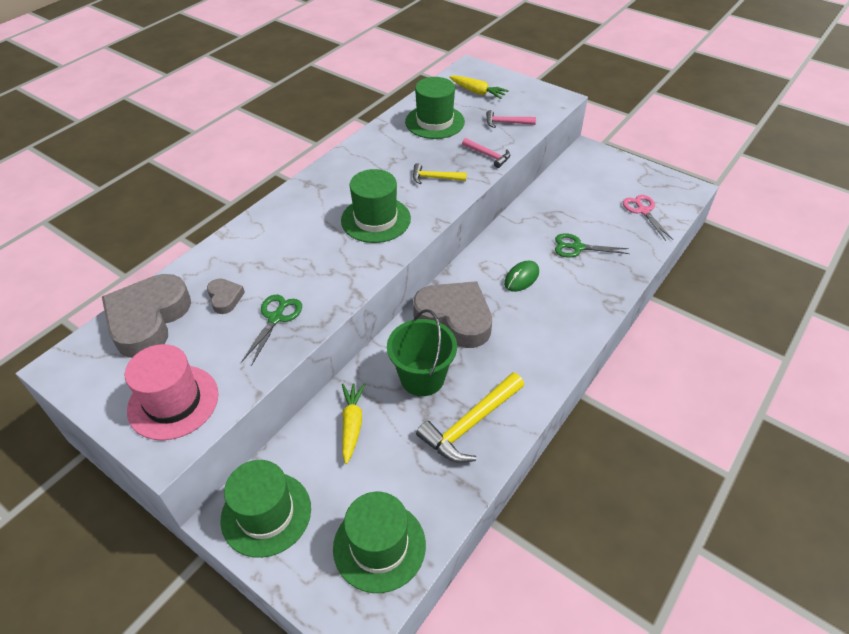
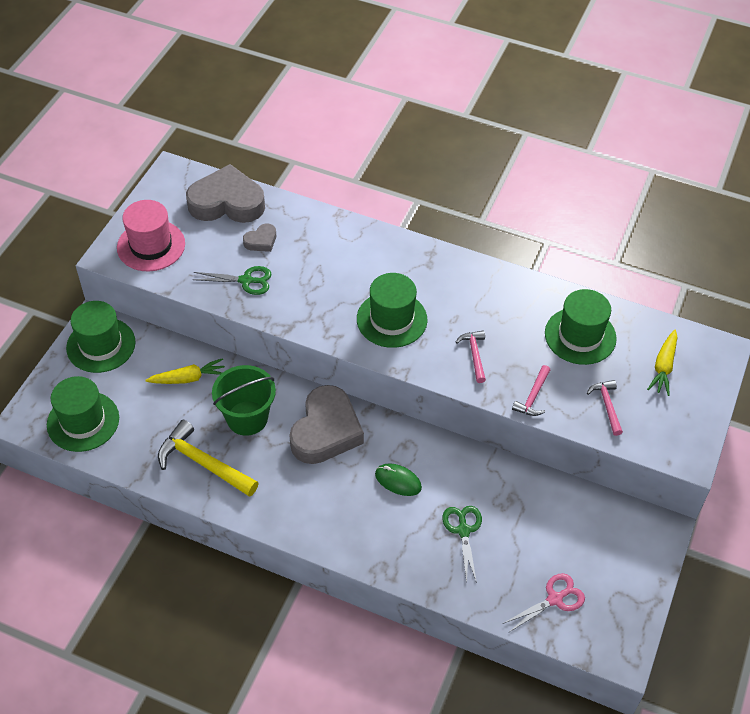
camera: 75 degrees right, 5 degrees up
(435, 178) = (474, 355): yellow hammer -> pink hammer

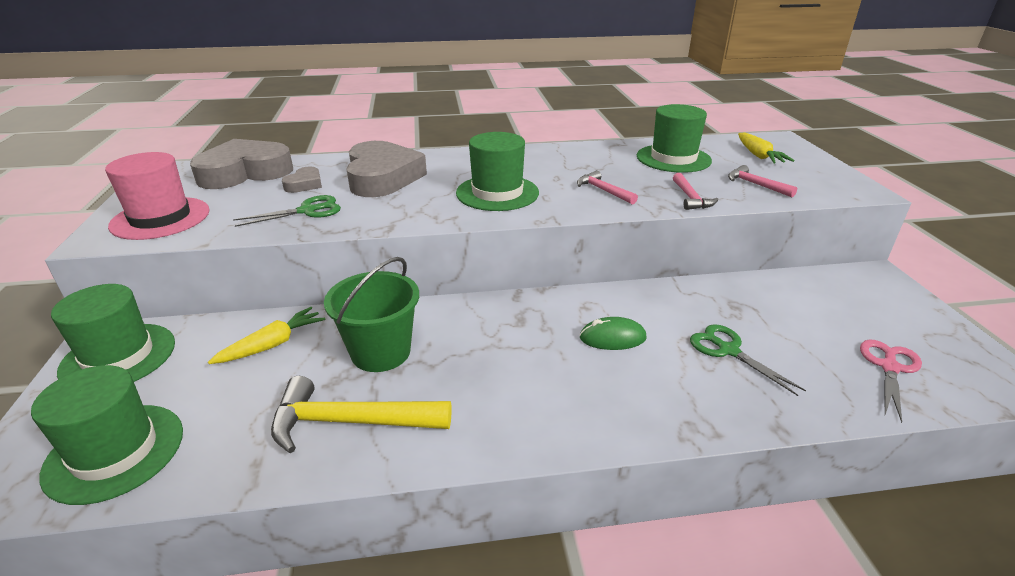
camera: 30 degrees left, 20 degrees down
(326, 431) = (489, 327): grey heart -> grey heart (382, 177)

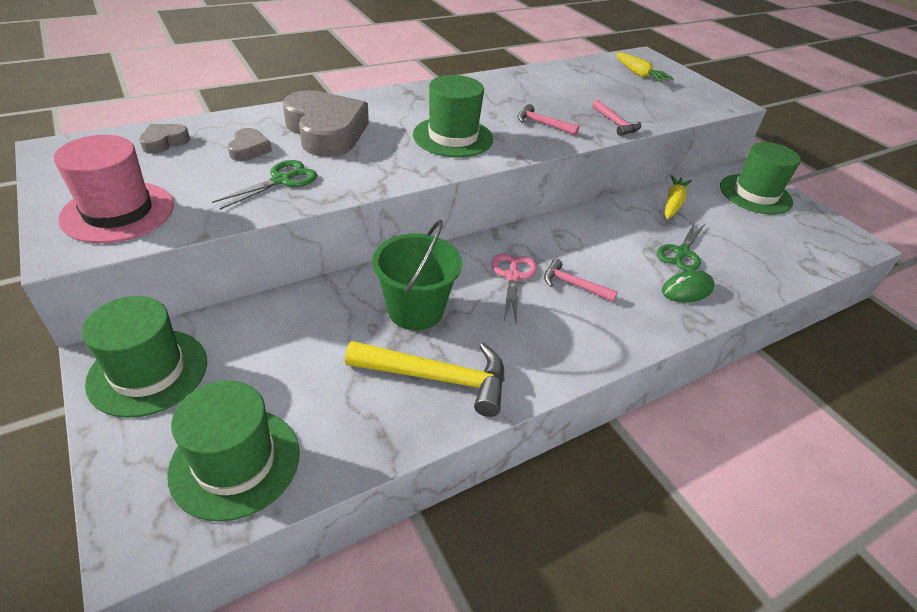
camera: 25 degrees left, 10 degrees up
(245, 172) = (164, 142): grey heart -> grey heart, size x0.45
(273, 344) = (306, 324): yellow carrot -> yellow carrot (673, 203)
(351, 422) = (437, 378): yellow hammer -> yellow hammer turned 150 degrees counterclockwise
(612, 338) = (595, 258): green mouse -> green mouse (687, 290)
(673, 158) = (576, 84): green hat -> green hat (755, 194)
(728, 350) = (681, 253): green scissors -> green scissors turned 90 degrees counterclockwise
(756, 185) = (655, 104): pink hammer -> pink hammer (573, 285)
(889, 367) = (786, 245): pink scissors -> pink scissors (513, 276)

